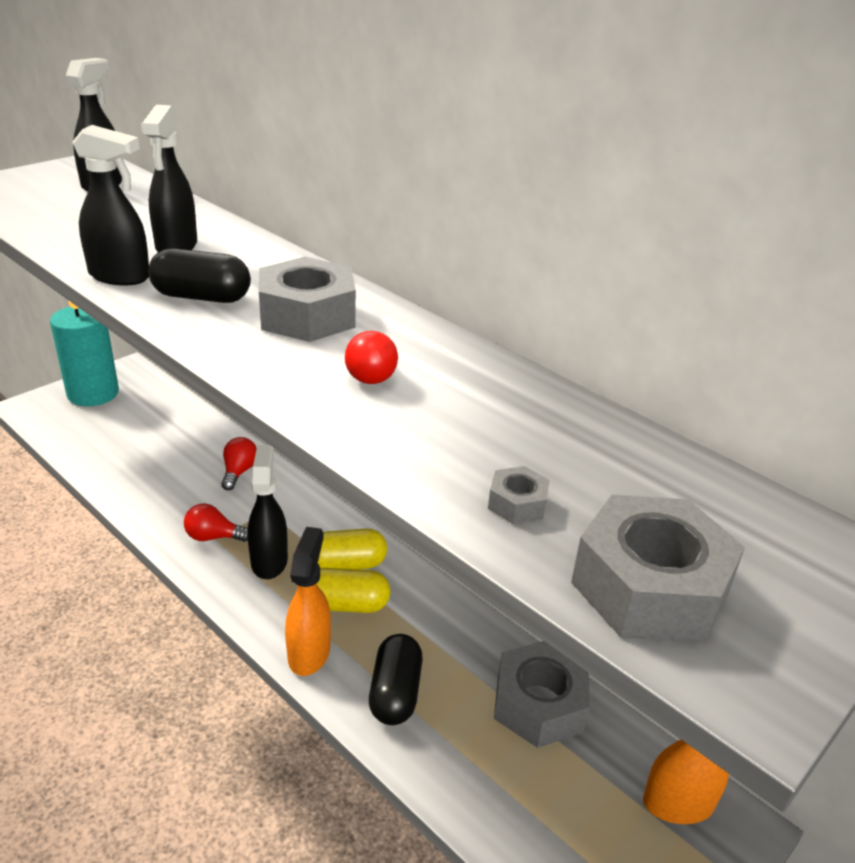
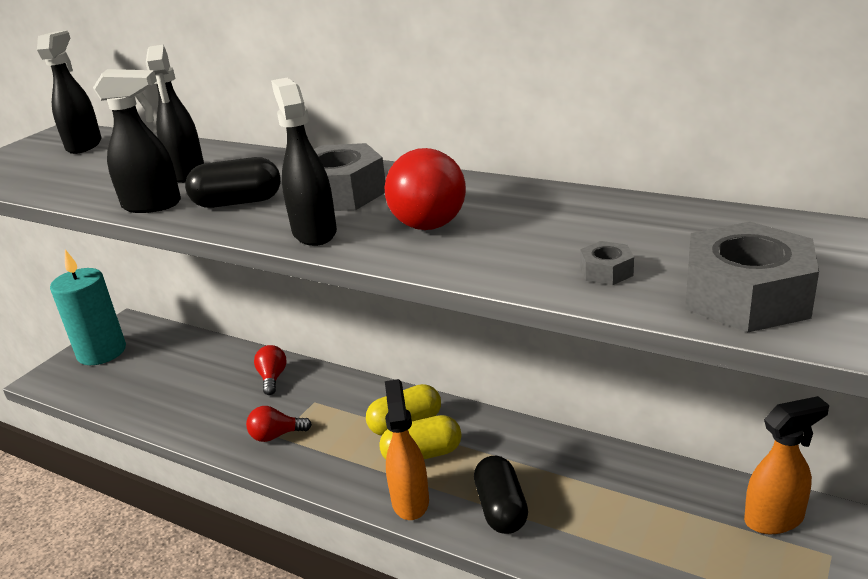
camera: 10 degrees left, 5 degrees down
(269, 561) = (337, 440): black spray bottle -> black spray bottle (314, 232)
(371, 373) = (424, 218): red light bulb -> red light bulb, size x1.69
(539, 704) = (625, 480): grey nut -> none

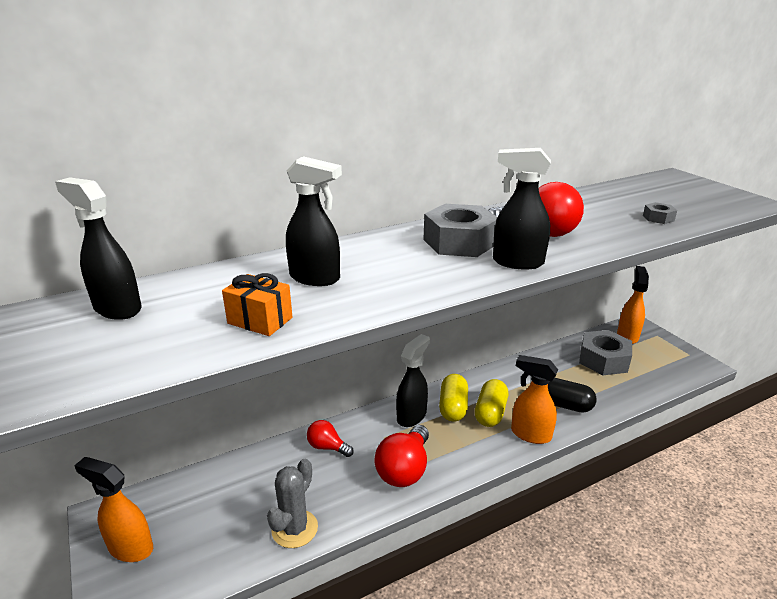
camera: 60 degrees left, 0 degrees up
(94, 185) = (260, 320): none -> orange gift
(102, 352) = (130, 548): turquoise candle -> orange spray bottle
(153, 205) = (367, 303): black spray bottle -> black spray bottle (412, 416)
(160, 411) = (294, 529): none -> grey cactus
(238, 202) = (419, 273): black capsule -> none
(276, 435) = (404, 469): red light bulb -> red light bulb, size x1.69
(746, 296) = (707, 206): grey nut -> grey nut (603, 360)

